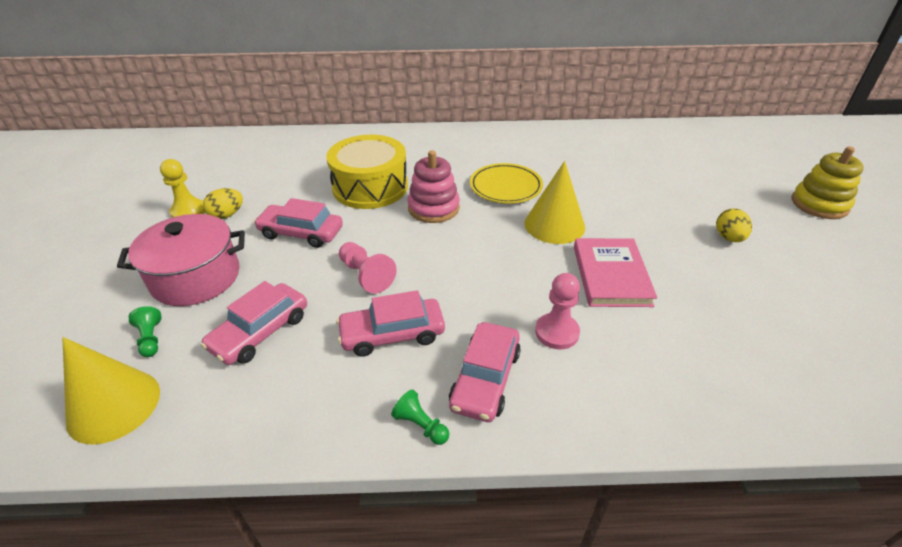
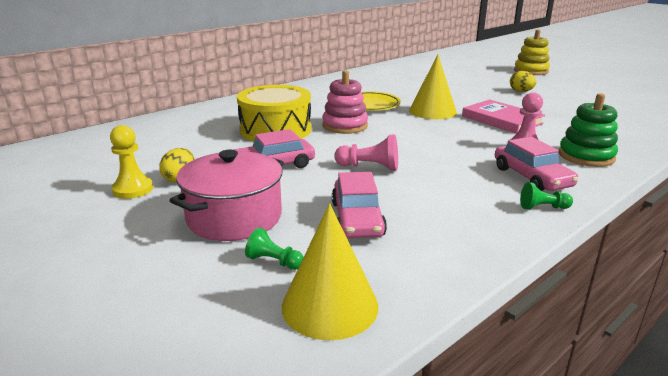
camera: 40 degrees left, 15 degrees down
(392, 334) = (445, 183): pink car -> none
(607, 388) = (586, 156): none -> green stacking toy

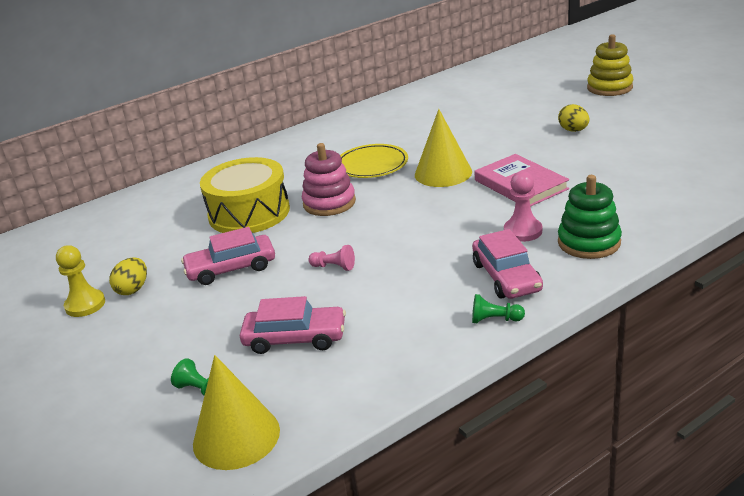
camera: 10 degrees right, 5 degrees up
(234, 217) = (176, 339): pink pot -> none
(357, 219) = (295, 338): pink car -> pink car turned 90 degrees counterclockwise
(369, 167) = (334, 267): pink pawn -> pink pawn, size x0.65

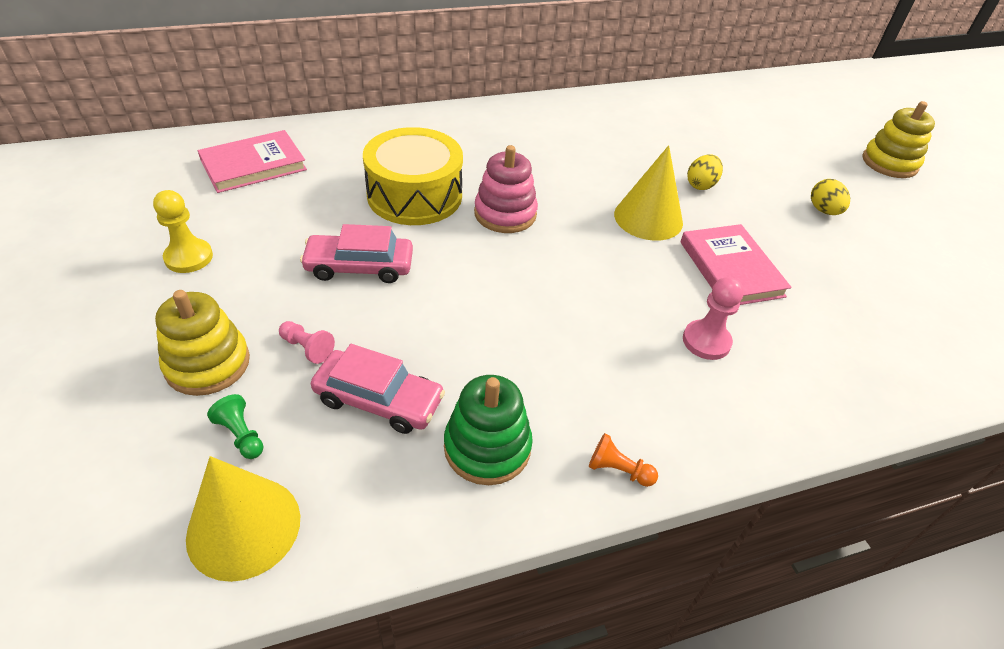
camera: 10 degrees right, 15 degrees up
(100, 233) = (253, 165): none -> pink book
(133, 289) = (246, 255): yellow egg -> yellow egg (701, 185)
(145, 360) = (207, 364): none -> yellow stacking toy
(334, 267) = (469, 309): pink pawn -> pink pawn (307, 348)
(372, 165) = (574, 177): yellow plate -> none
(495, 320) = (618, 470): green pawn -> orange pawn
(506, 277) = (659, 406): pink car -> none
(589, 242) = (780, 391): green stacking toy -> green stacking toy (487, 447)

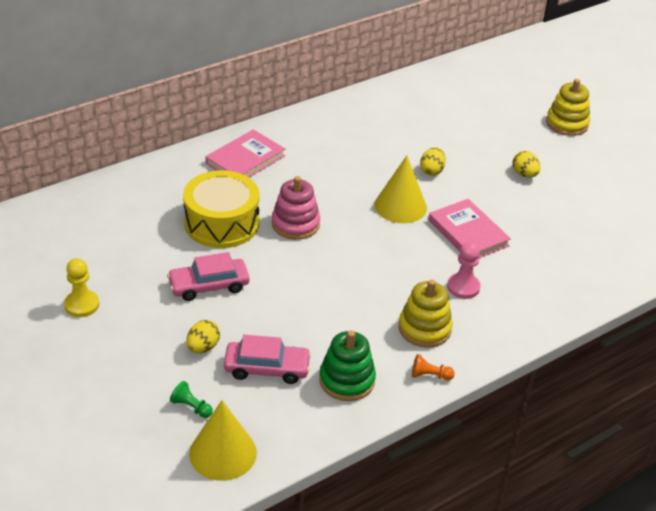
camera: 15 degrees left, 5 degrees down
(207, 364) = (143, 371): yellow stacking toy -> yellow stacking toy (424, 328)
(253, 165) = (83, 223): pink book -> pink book (245, 160)
(307, 348) = (203, 347): pink pawn -> yellow egg

